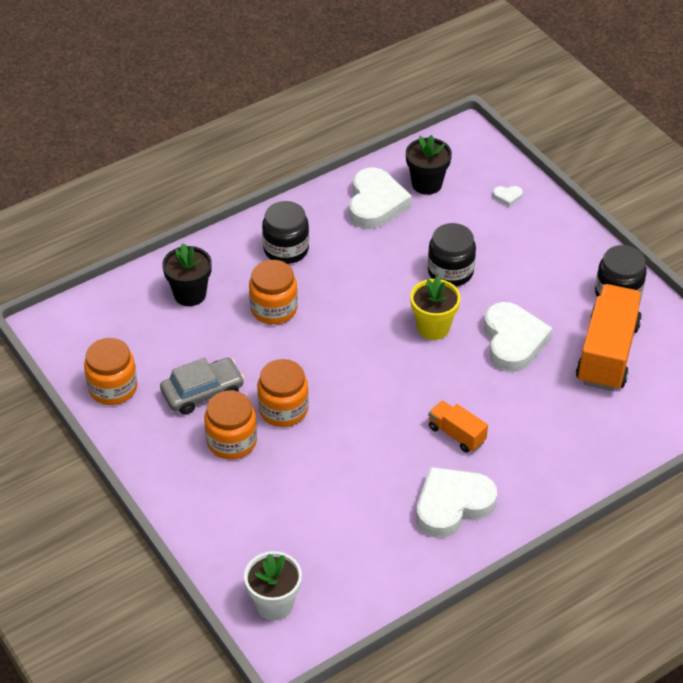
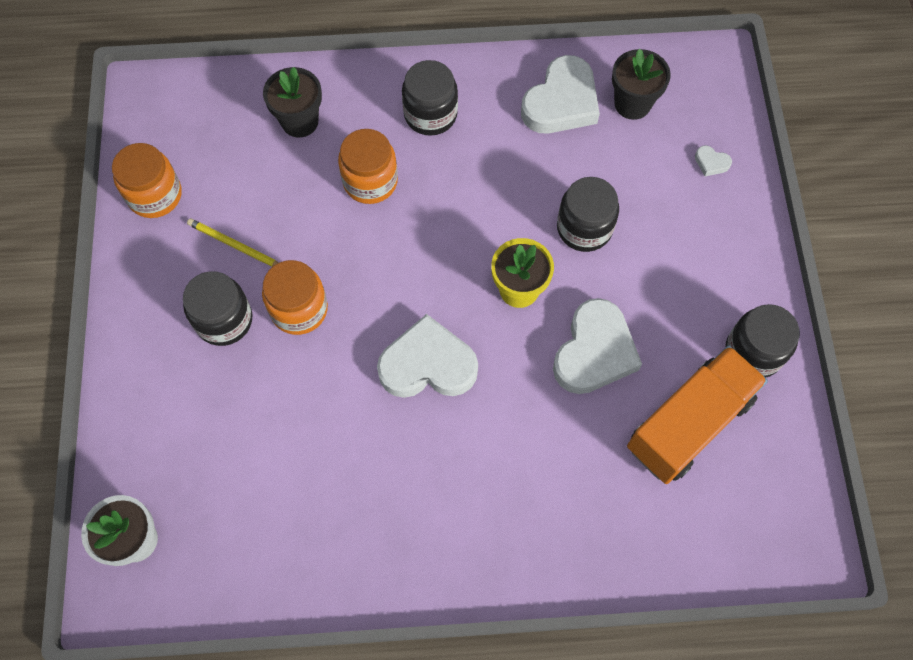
camera: 30 degrees right, 20 degrees up
(202, 392) = (235, 245): grey car -> yellow pencil
(232, 441) = (224, 320): orange jar -> black jar
(452, 505) = (391, 524): white heart -> white heart (428, 364)
(456, 434) = (454, 438): orange truck -> none

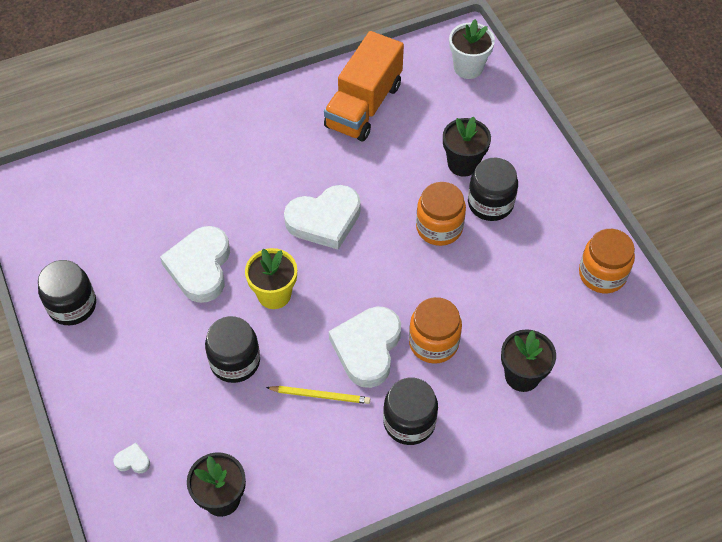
camera: 160 degrees right, 10 degrees down
(226, 386) = (463, 164): none -> black flower pot
(235, 245) = (514, 256): yellow pencil -> yellow pencil (320, 395)
(561, 102) = (291, 476): white heart -> white heart (367, 348)
(689, 424) = (115, 240): orange truck -> orange truck (364, 105)

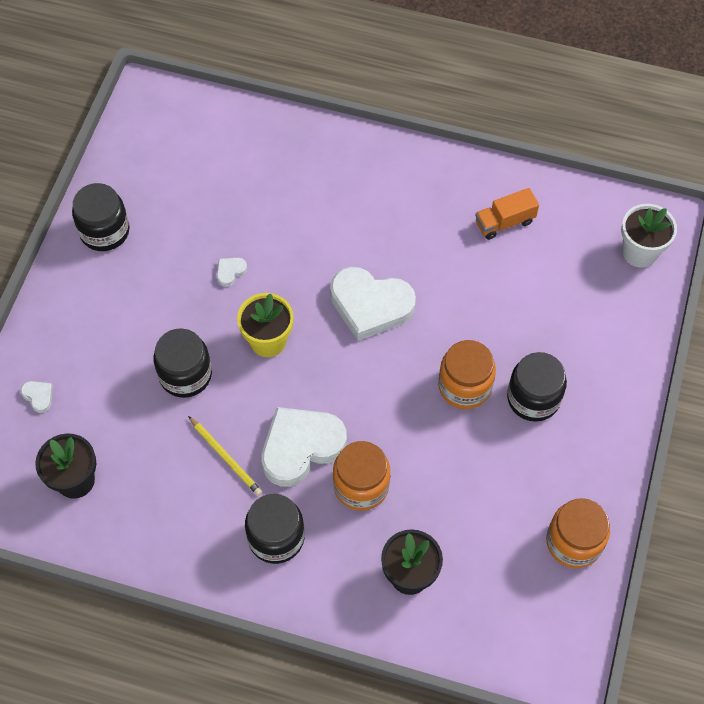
camera: 40 degrees right, 5 degrees up
(200, 267) = (230, 272): white heart -> white heart, size x0.40
(364, 105) = (504, 222): orange truck -> orange truck, size x0.51
(463, 164) = (544, 342): black flower pot -> none

